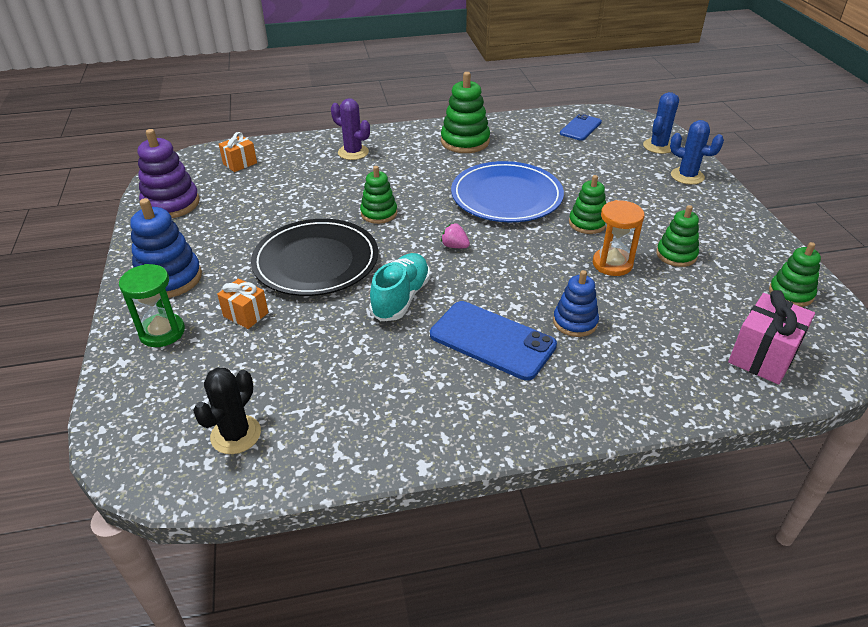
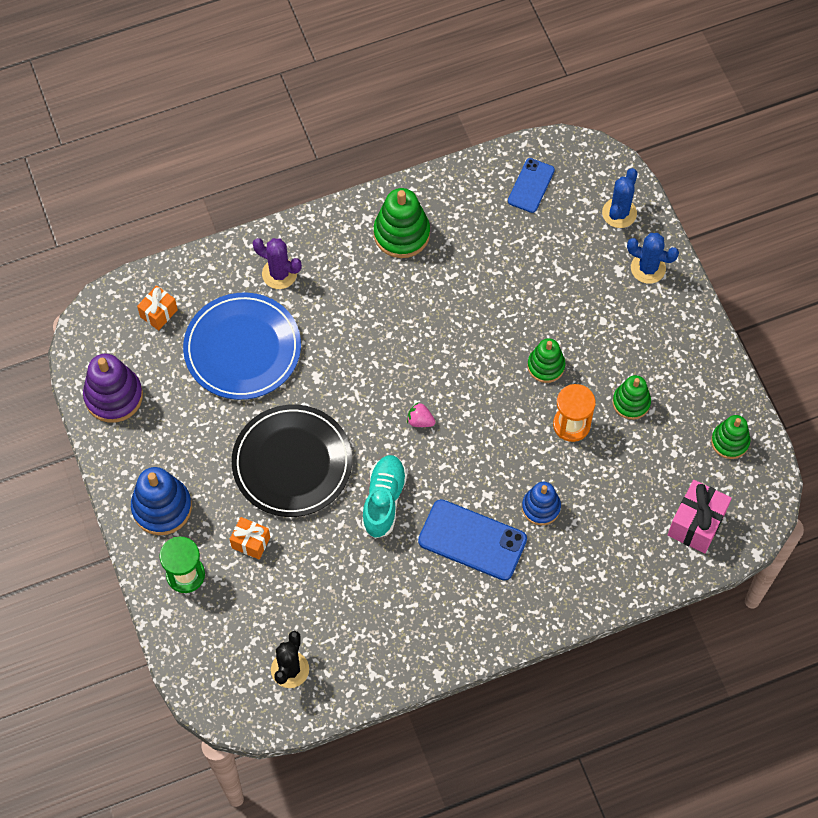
camera: 10 degrees left, 25 degrees up
(379, 213) = (334, 380): green stacking toy -> none
(506, 196) = (461, 332): blue plate -> blue plate (242, 349)

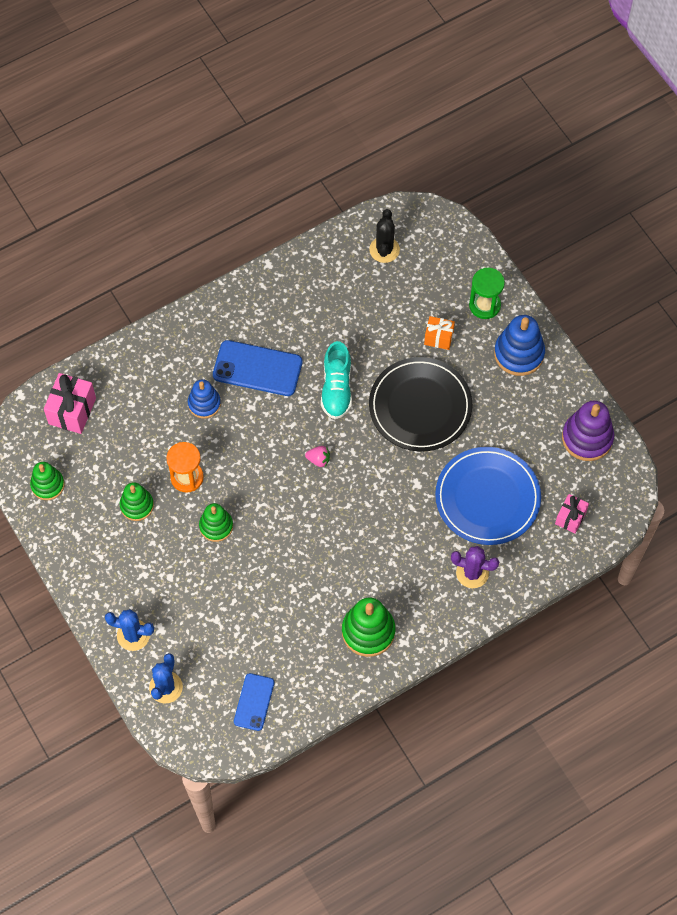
camera: 170 degrees right, 0 degrees up
(159, 313) = (570, 518): orange gift -> pink gift

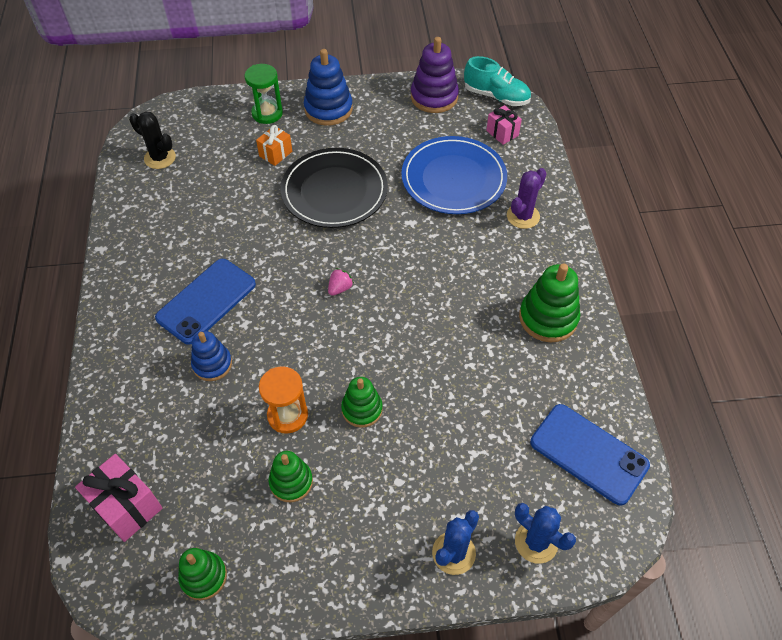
camera: 65 degrees left, 10 degrees down
(254, 702) = (588, 453): blue phone -> blue phone, size x1.64
(336, 388) = (273, 245): turquoise shoe -> turquoise shoe (496, 96)

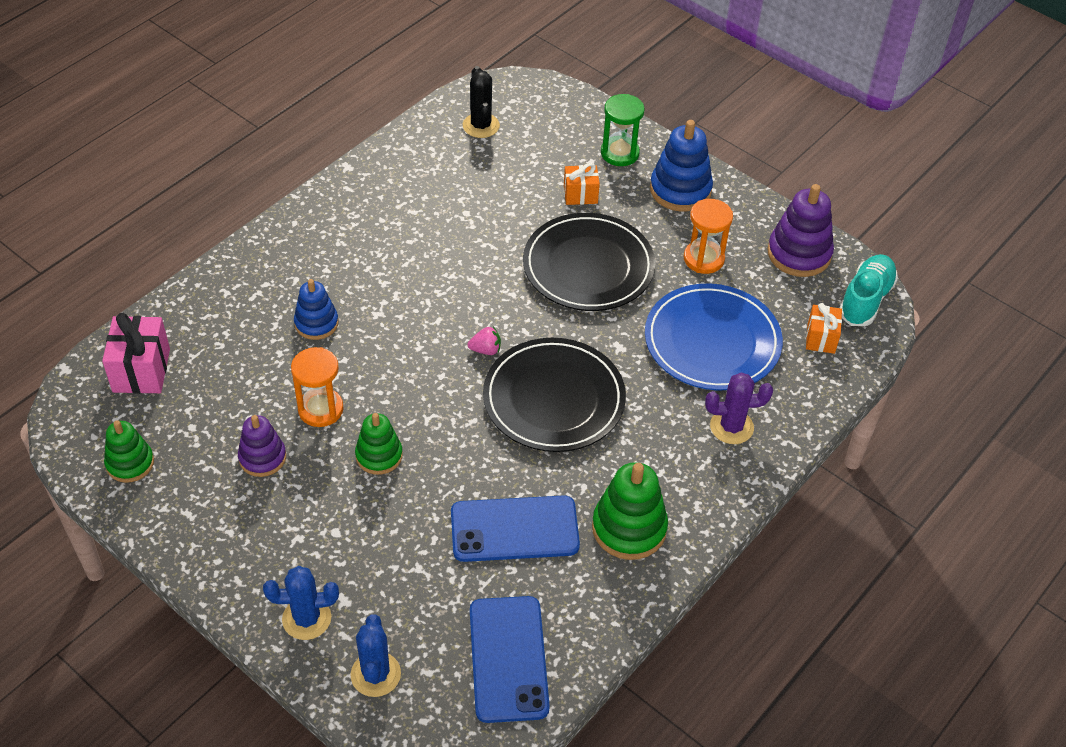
camera: 45 degrees right, 5 degrees down
(206, 301) = (372, 272): blue phone -> blue phone (514, 529)
(291, 482) = (262, 458): green stacking toy -> purple stacking toy
(390, 137) = (703, 259): none -> orange hourglass
(415, 282) = (554, 399): none -> black plate
(496, 96) = (865, 300): turquoise shoe -> turquoise shoe turned 135 degrees counterclockwise
(502, 133) = (821, 338): pink gift -> orange gift

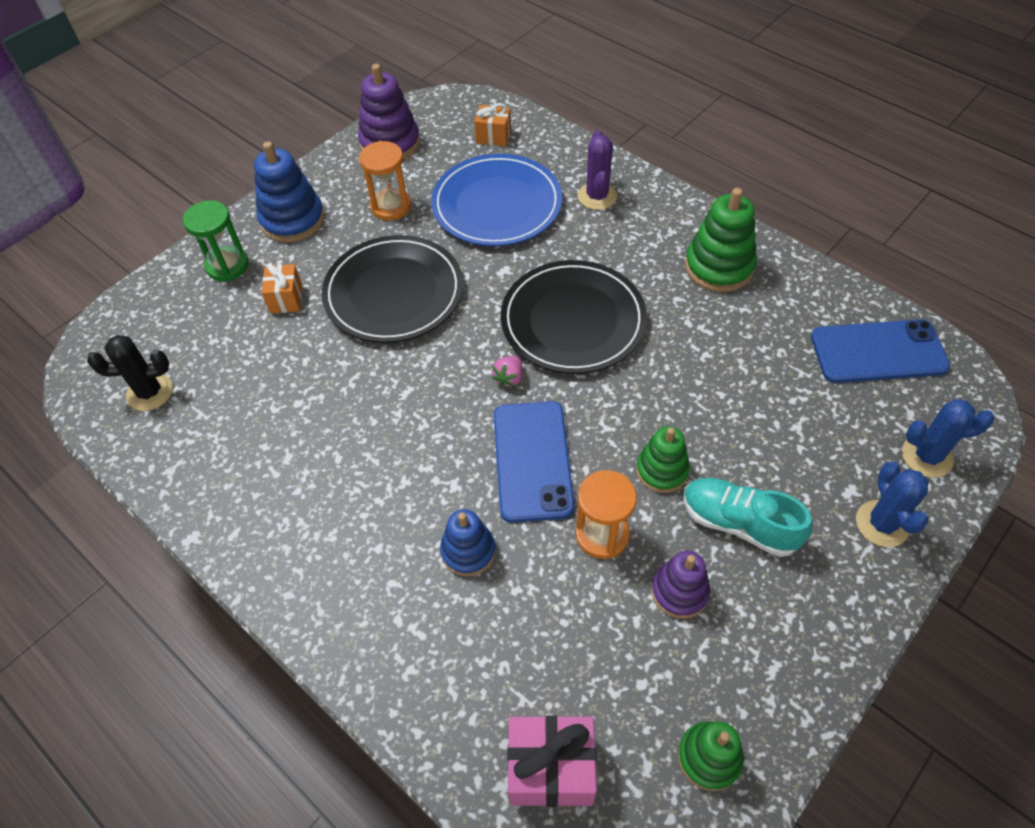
camera: 85 degrees left, 5 degrees up
(486, 350) = (509, 378): pink strawberry -> pink strawberry turned 150 degrees counterclockwise
(514, 529) = (736, 350): blue phone -> blue phone (532, 460)
(865, 300) = (449, 107): turquoise shoe -> turquoise shoe (739, 523)

